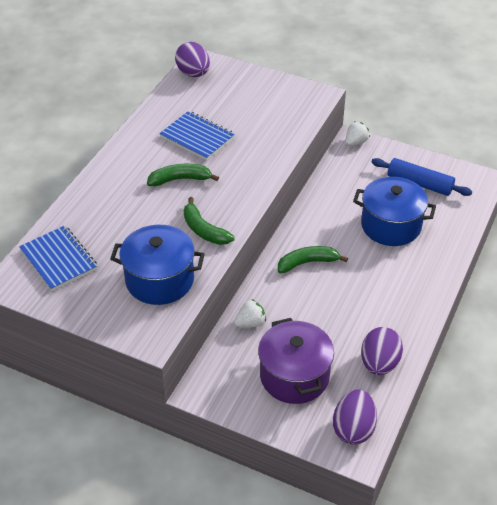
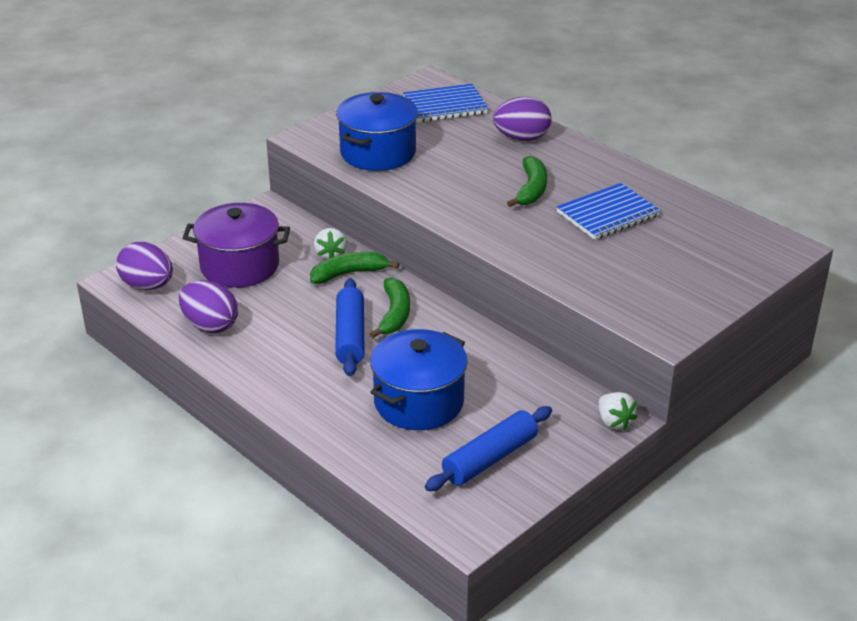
camera: 110 degrees right, 10 degrees down
(193, 73) = (757, 236): purple egg -> purple egg (521, 138)
(204, 230) = (435, 190): green banana -> green banana (349, 274)
(345, 279) = (350, 336): none -> blue rolling pin

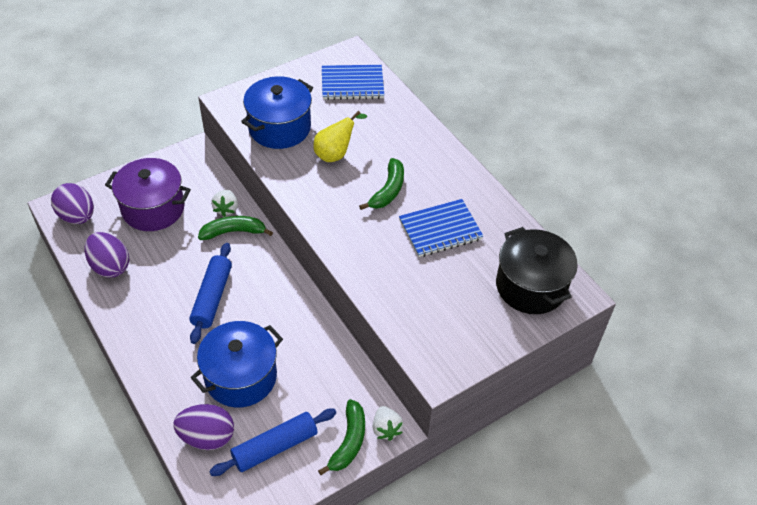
camera: 10 degrees right, 15 degrees up
(394, 314) = (254, 281): green banana -> green banana (348, 441)
(455, 166) = (335, 154): none -> yellow pear
(521, 138) = (401, 131): purple egg -> purple egg (207, 437)
(733, 247) = (531, 286): none -> black pot

